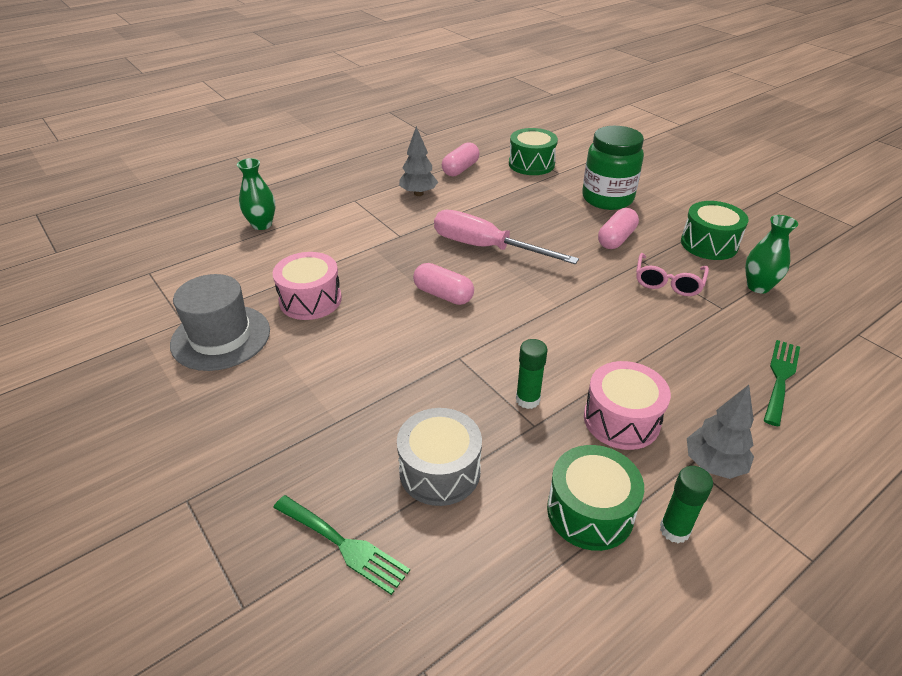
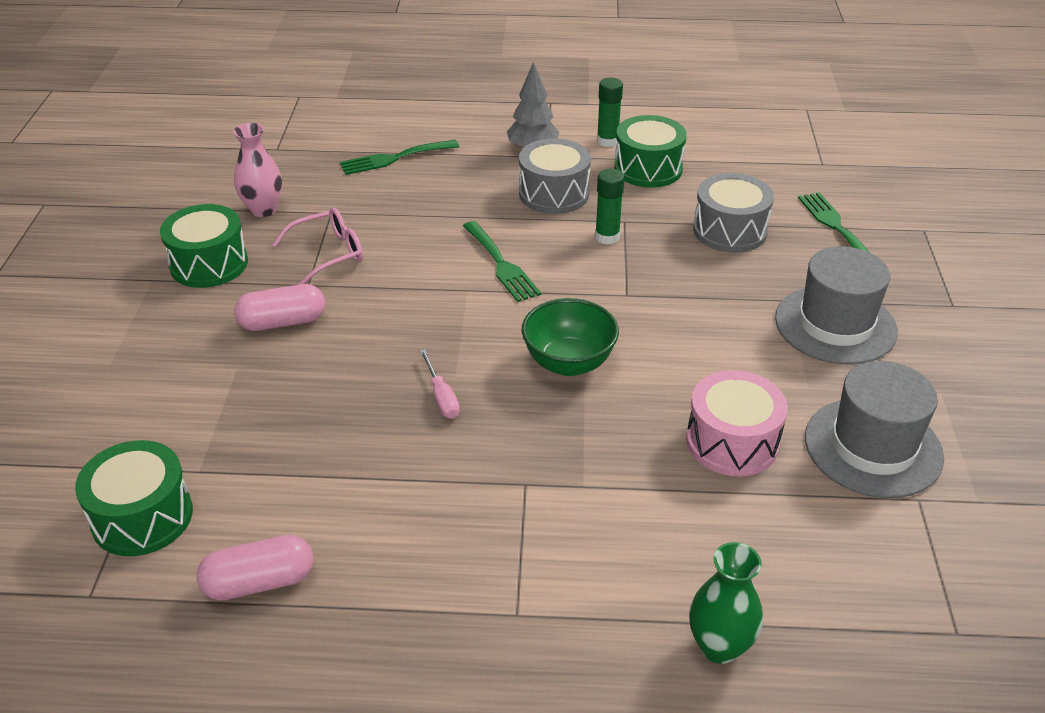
camera: 140 degrees left, 0 degrees up
(286, 417) = (835, 325): none -> grey hat
(418, 194) = (401, 561): grey tree -> none
(443, 295) = (568, 363): pink capsule -> green bowl
(485, 247) = (441, 397): pink screwdriver -> pink screwdriver, size x0.42
(564, 333) = (501, 265): none -> green fork
(607, 198) = (179, 381): green jar -> none
(621, 420) = (554, 193): pink drum -> grey drum
(758, 286) = (263, 209): green vase -> pink vase

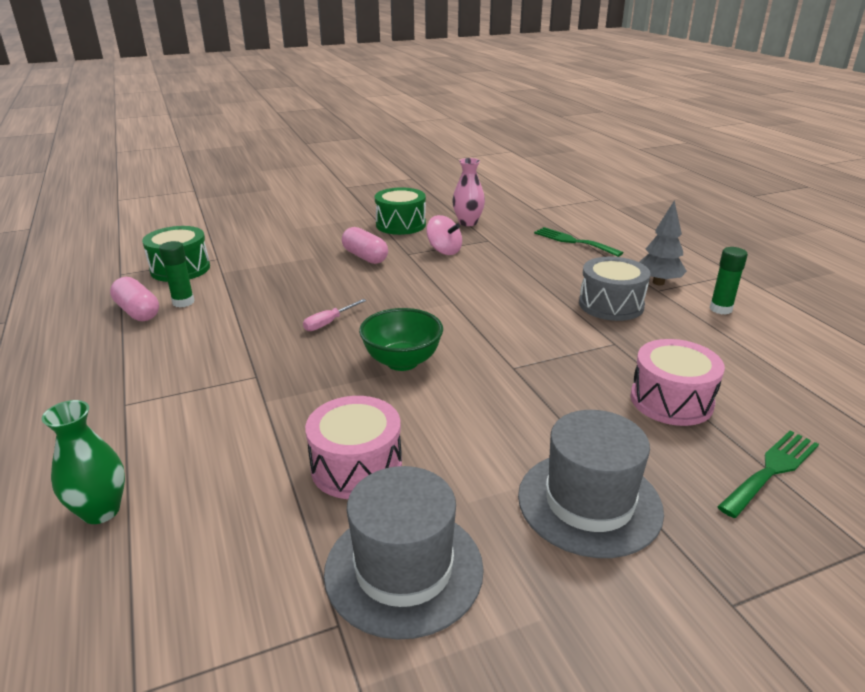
camera: 65 degrees right, 10 degrees down
(328, 254) = (444, 251): pink glasses -> pink spinning top
(501, 265) = (495, 307): green fork -> none
(607, 237) = (582, 340): green glue stick -> green glue stick (183, 302)
(648, 168) = (709, 337): green drum -> none
(729, 230) = (671, 400): grey drum -> pink drum

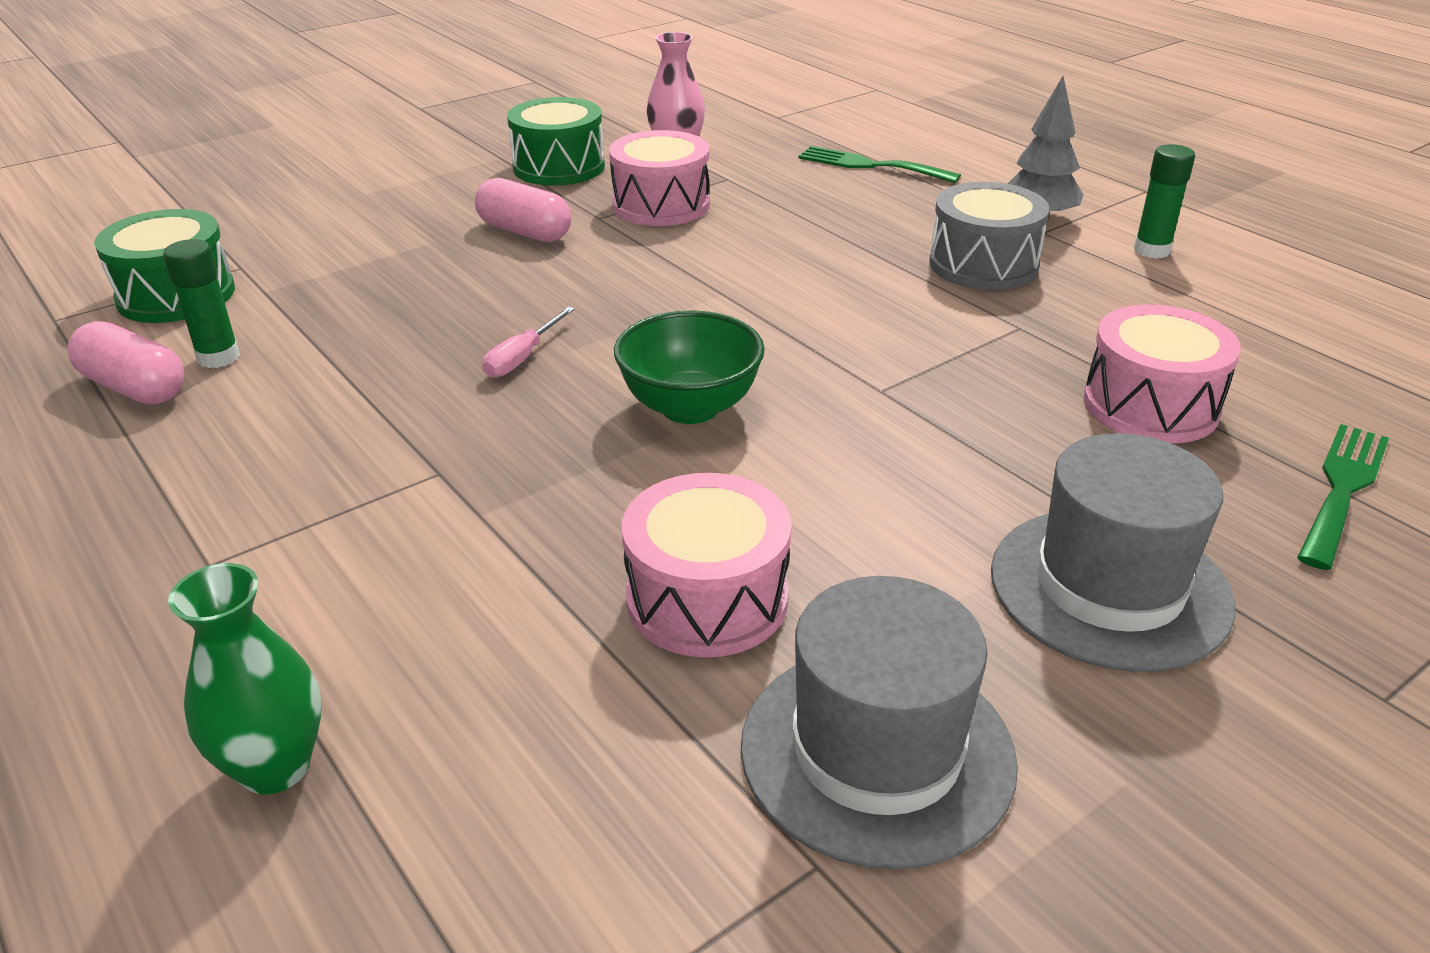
camera: 15 degrees left, 5 degrees up
(444, 251) = (661, 205): pink spinning top -> pink drum

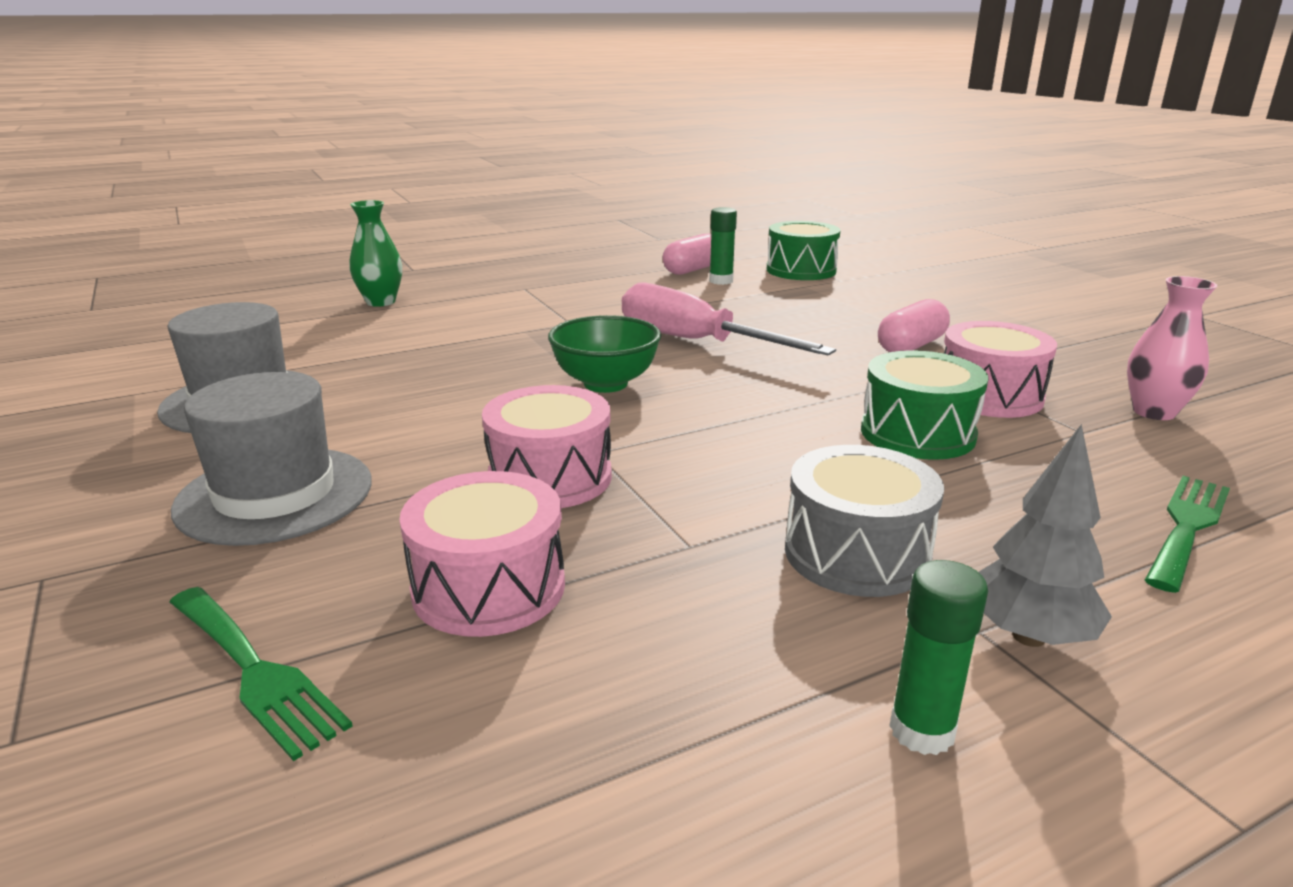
camera: 100 degrees right, 10 degrees down
(522, 358) = (696, 342): pink screwdriver -> pink screwdriver, size x2.35
(559, 167) = (1070, 360): green drum -> green drum (917, 433)
(707, 599) = (400, 374): pink drum -> pink drum (550, 477)

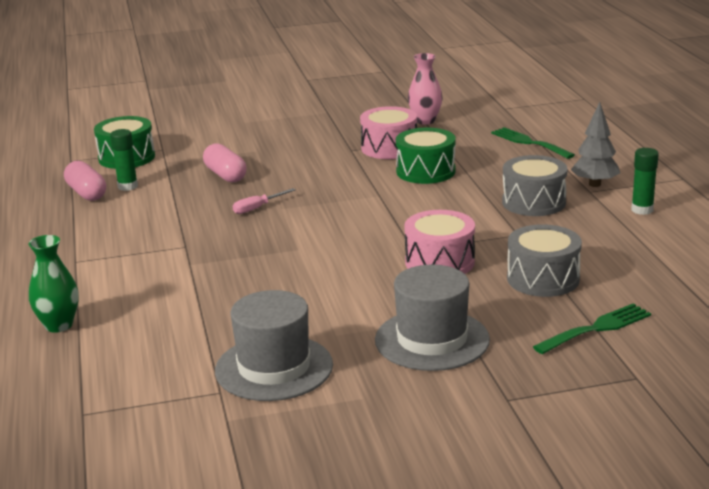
camera: 75 degrees left, 0 degrees up
(489, 587) = (543, 279): pink drum -> grey drum
(605, 383) = (315, 241): green bowl -> none
(696, 342) = (257, 208): pink screwdriver -> pink screwdriver, size x0.42
(911, 346) = (307, 152): pink capsule -> pink capsule (225, 175)

